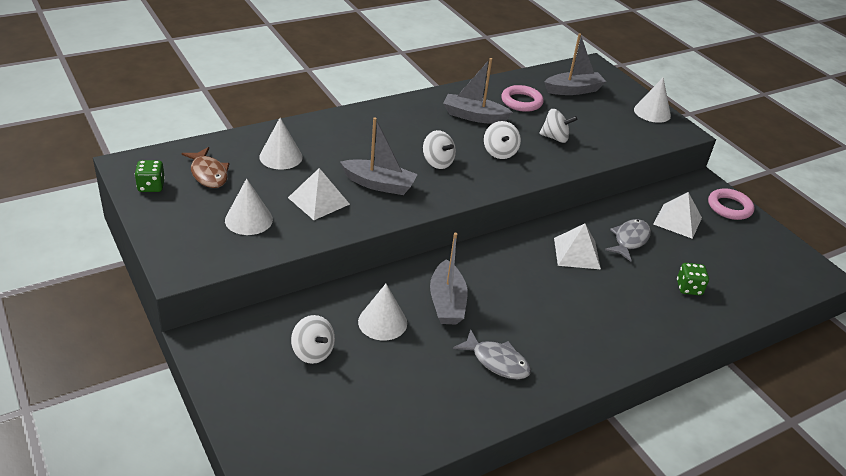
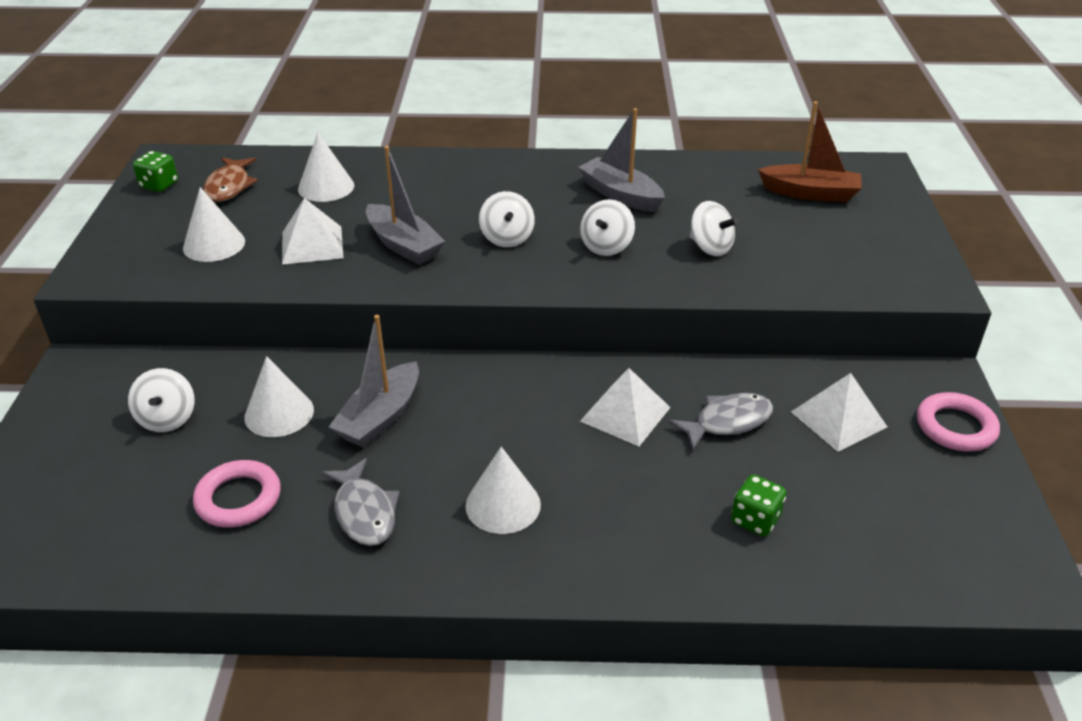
camera: 35 degrees right, 0 degrees up
(521, 102) = (711, 192): pink ring -> pink ring (238, 499)
(573, 90) = (810, 193): grey boat -> brown boat
(652, 112) = (912, 249): white cone -> white cone (503, 505)

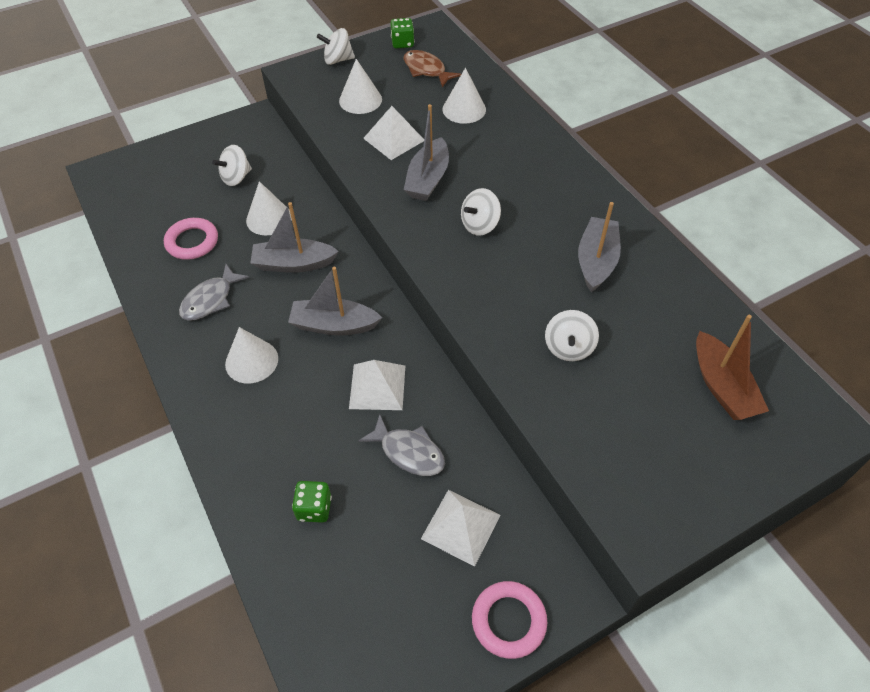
camera: 60 degrees right, 15 degrees up
(229, 186) = (426, 70): brown fish -> brown fish turned 75 degrees clockwise
(509, 417) = (334, 325): none -> grey boat
(606, 246) = (515, 284): white spinning top -> white spinning top (338, 60)

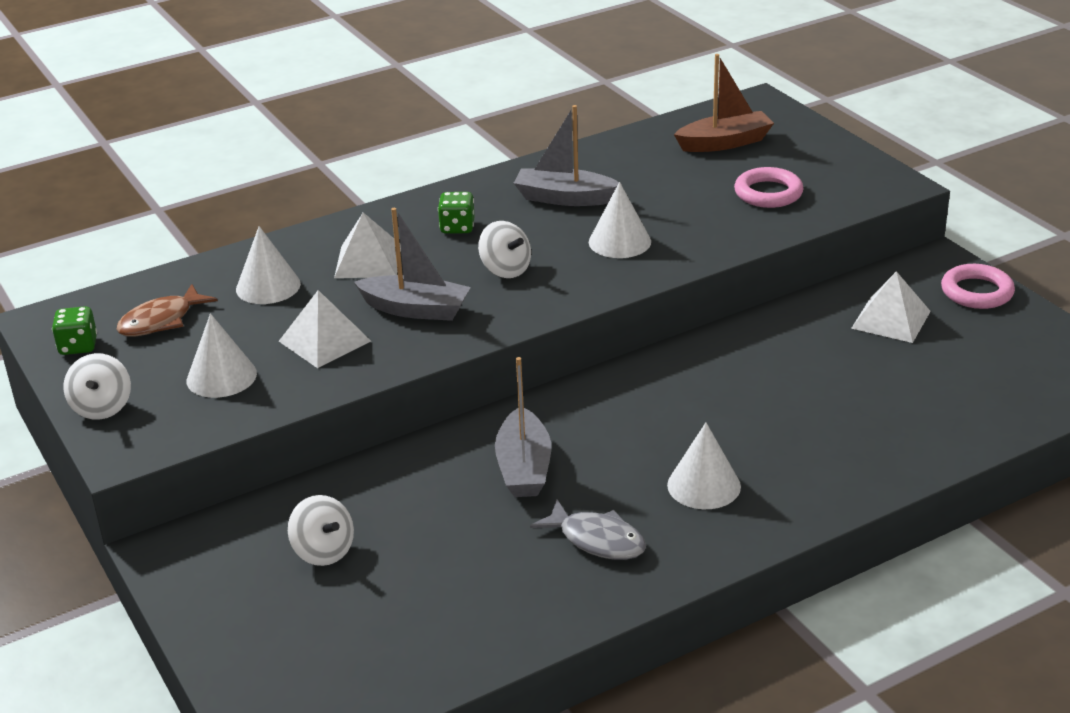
camera: 90 degrees left, 20 degrees down
(192, 242) = (475, 579): pink ring -> pink ring (768, 193)
(269, 218) = (426, 503): white cone -> white cone (619, 242)
(314, 508) = (901, 413): green dice -> green dice (457, 227)
(334, 325) = (635, 421): grey boat -> none
(377, 386) = (727, 381): white pyramid -> white pyramid (368, 261)
(408, 452) = (812, 355): grey fish -> none
(568, 347) = (690, 216): white spinning top -> none

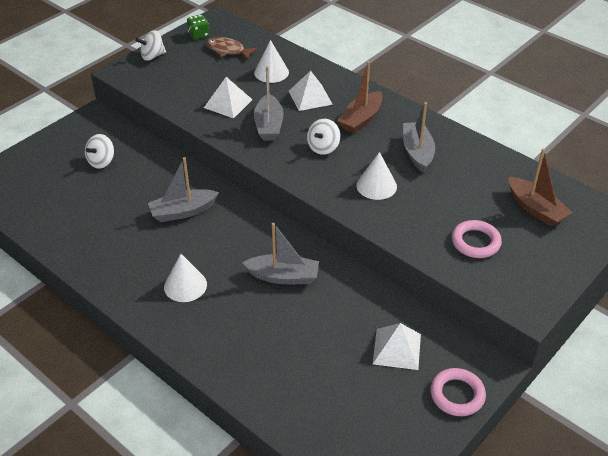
camera: 70 degrees right, 10 degrees up
(221, 377) = (186, 81): white cone -> none
(457, 227) = (361, 119): green dice -> brown boat
(597, 540) = (128, 252): grey fish -> none
(721, 388) = (283, 276): none -> grey boat

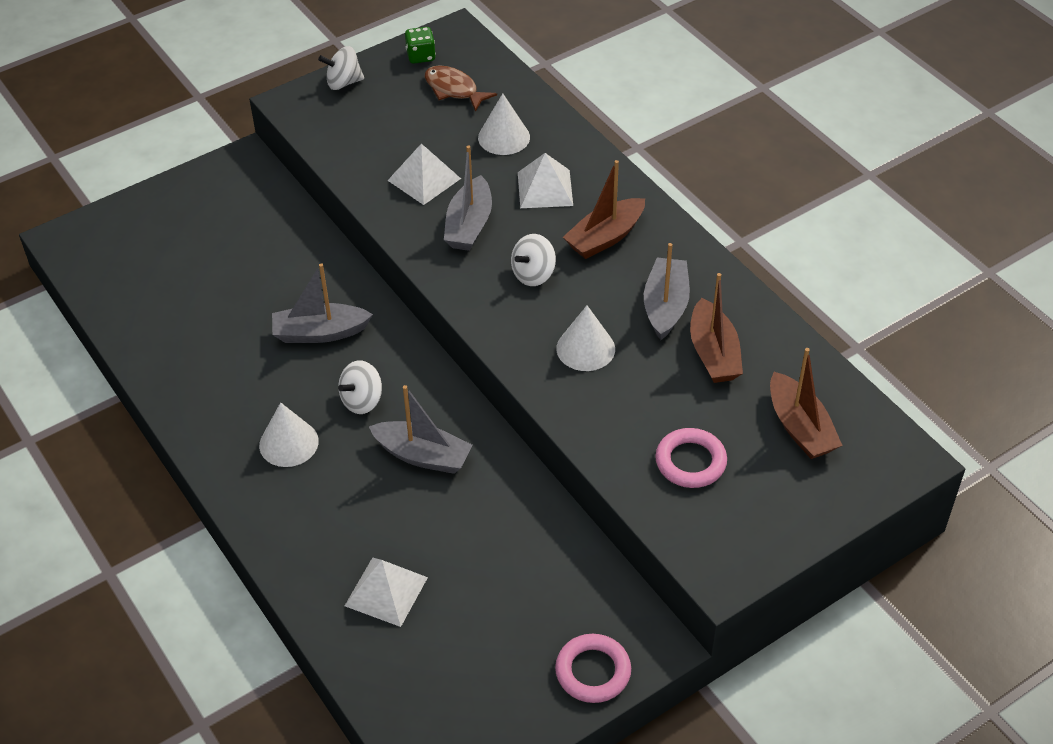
camera: 15 degrees right, 5 degrees up
(101, 161) = (234, 235): white spinning top -> white spinning top (362, 400)
(397, 349) = (537, 590): white pyramid -> white pyramid (386, 591)
(460, 175) = (713, 353): none -> brown boat

